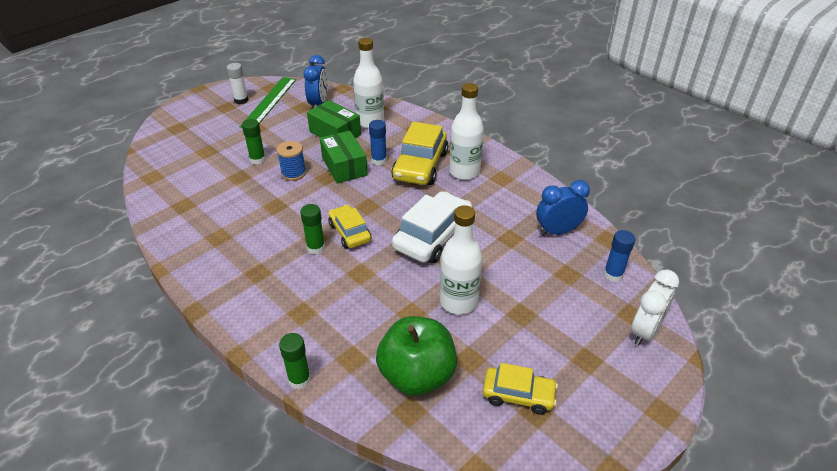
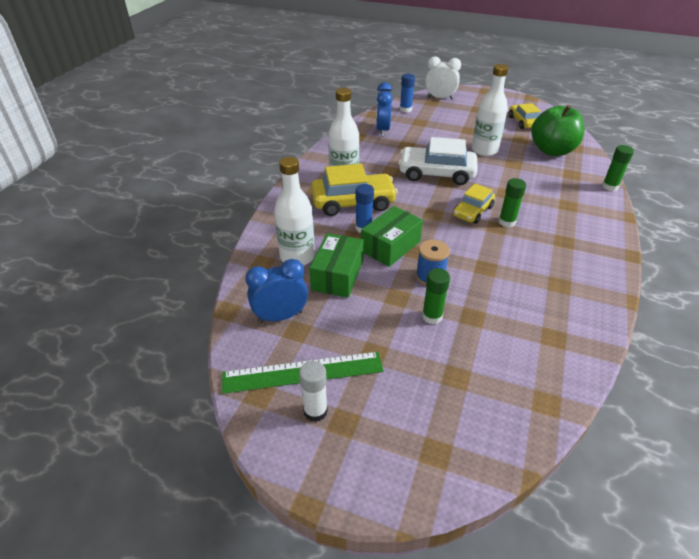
camera: 115 degrees left, 0 degrees up
(557, 231) = (382, 130): blue clock -> blue clock turned 45 degrees clockwise

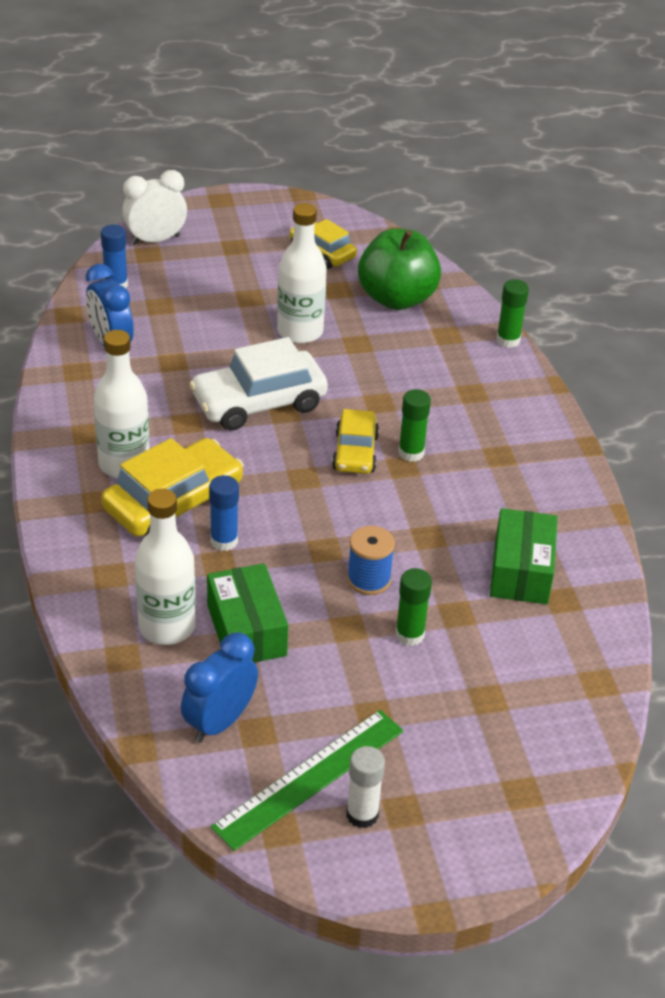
camera: 35 degrees left, 0 degrees up
(390, 246) = (284, 555): green box -> green box (521, 571)

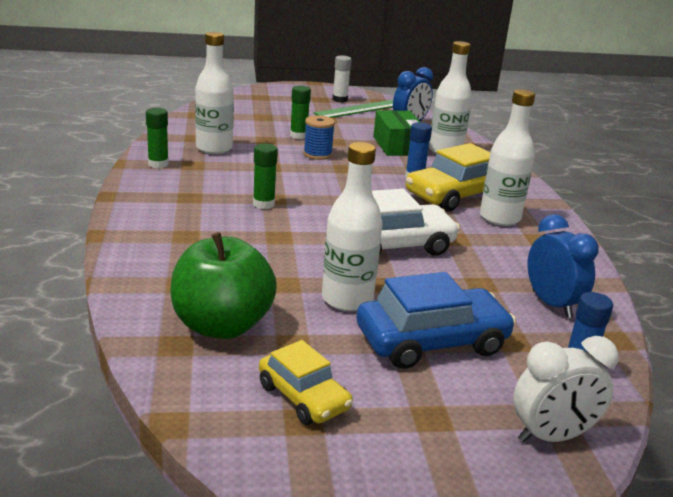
camera: 175 degrees left, 15 degrees down
(228, 299) = (431, 341): none -> blue car
(355, 452) = (310, 208): yellow car -> none
(508, 340) = (116, 273): green glue stick -> green glue stick (158, 164)
(521, 571) = (214, 148): green box -> white bottle

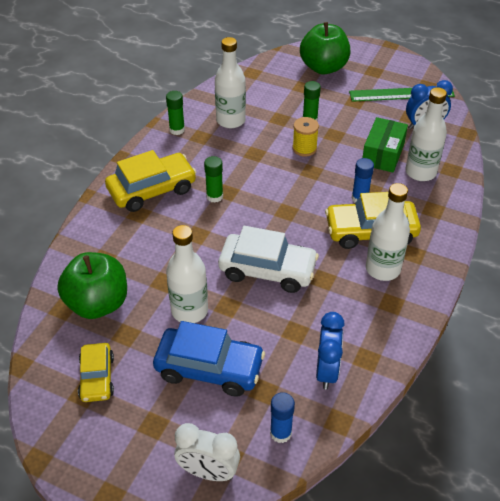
camera: 35 degrees right, 20 degrees up
(181, 213) = (152, 190): none -> yellow car
(269, 102) = (323, 67): none -> green apple
(317, 154) = (304, 148): blue spool -> yellow spool
(340, 100) = (391, 76): white glue stick -> none

